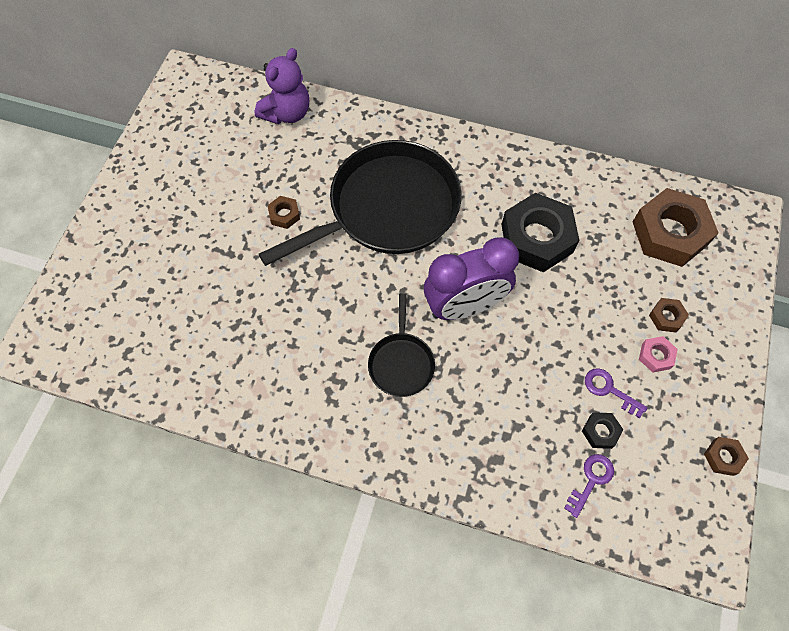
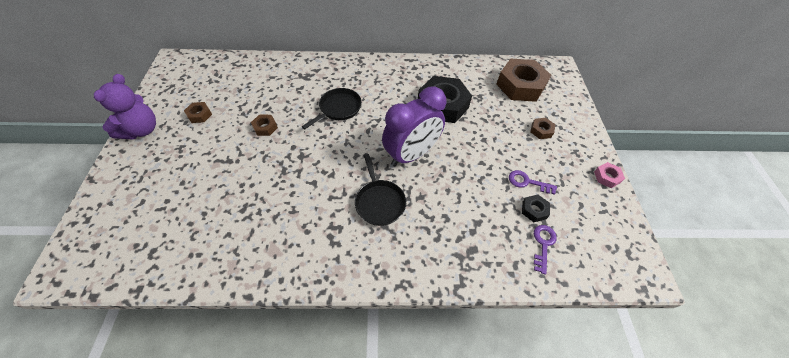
camera: 20 degrees left, 10 degrees down
(287, 113) = (253, 69): purple teddy bear -> purple teddy bear (142, 130)
(388, 208) = (338, 108): black pan -> black pan, size x0.47
(656, 356) = (546, 154): pink nut -> pink nut (607, 177)
(723, 457) = (617, 204): brown nut -> brown nut (199, 115)

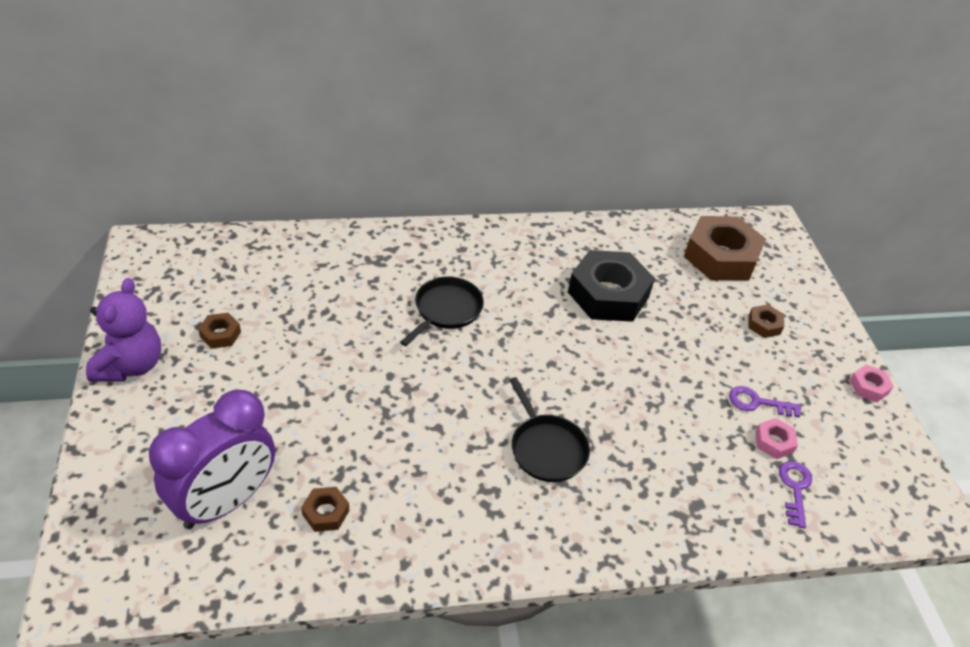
camera: 10 degrees left, 10 degrees down
(265, 127) = (336, 348): brown nut -> brown nut (326, 512)
(411, 154) = (577, 374): purple clock -> purple clock (225, 502)
(534, 210) = (774, 442): black nut -> pink nut

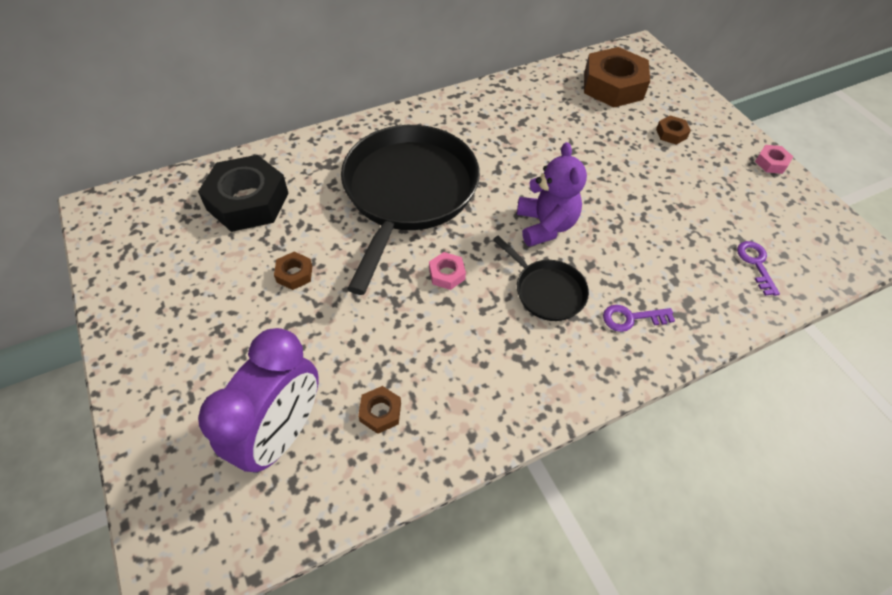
camera: 15 degrees left, 10 degrees up
(131, 365) = (133, 328): purple teddy bear -> purple teddy bear (545, 225)
(220, 334) = (210, 273): brown nut -> brown nut (294, 274)
(446, 310) = (408, 192): black pan -> black pan, size x2.15
(608, 294) = (538, 141): black nut -> black nut (248, 201)
(757, 403) = (695, 200): purple key -> purple key (631, 318)
(774, 442) = (722, 229): pink nut -> pink nut (447, 274)

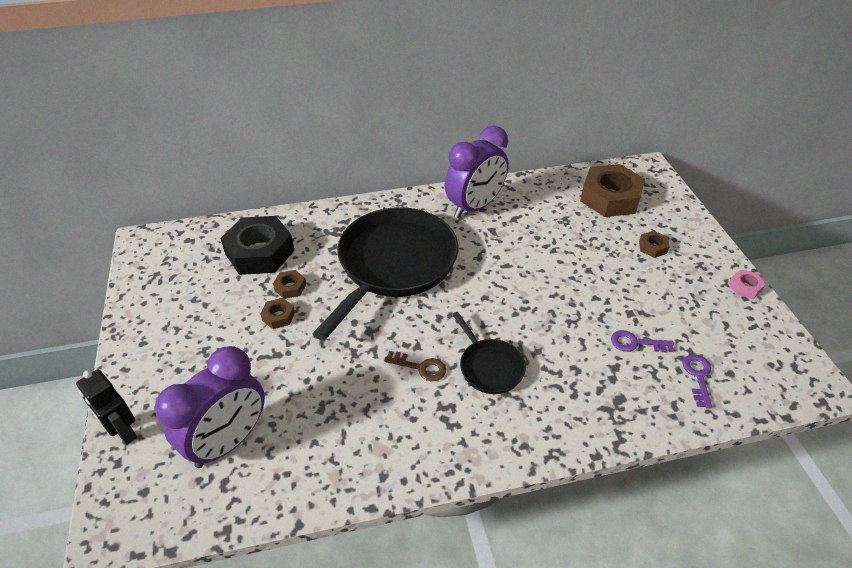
camera: 15 degrees right, 10 degrees down
(149, 448) = (124, 432): none -> black robot
(380, 412) = (313, 441): brown nut -> brown nut (290, 287)
(447, 274) = (405, 338): pink nut -> none
(473, 305) = (420, 367): none -> brown key
(476, 114) = (474, 207): none -> purple clock
(545, 225) = (506, 310): purple teddy bear -> none
(631, 318) = (560, 404): purple key -> purple key (636, 343)

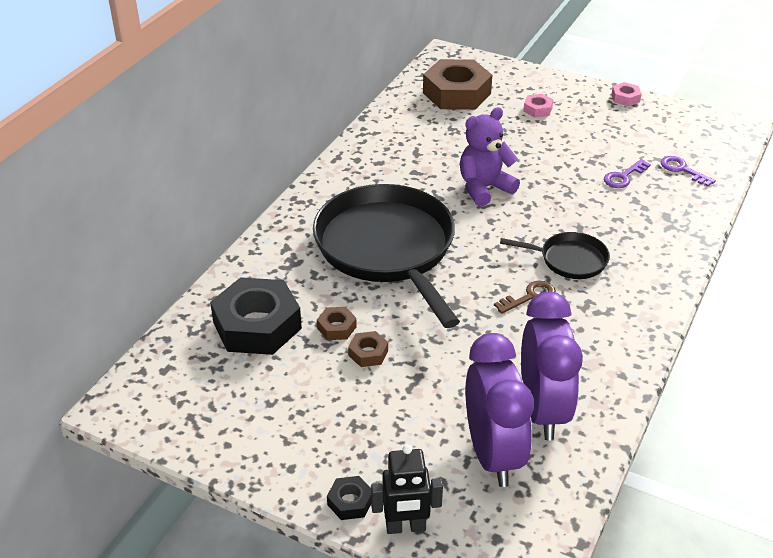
camera: 50 degrees left, 5 degrees down
(130, 389) = (350, 502): none -> black nut
(474, 207) = (372, 164): purple clock -> purple clock (543, 410)
(517, 273) = (484, 188): none -> purple teddy bear
(652, 247) = (537, 109): brown nut -> pink nut

